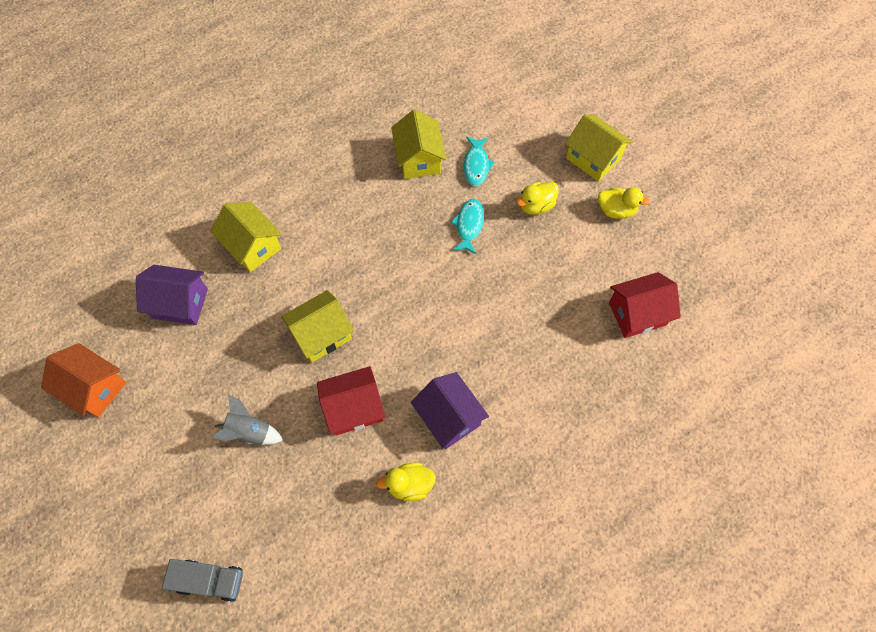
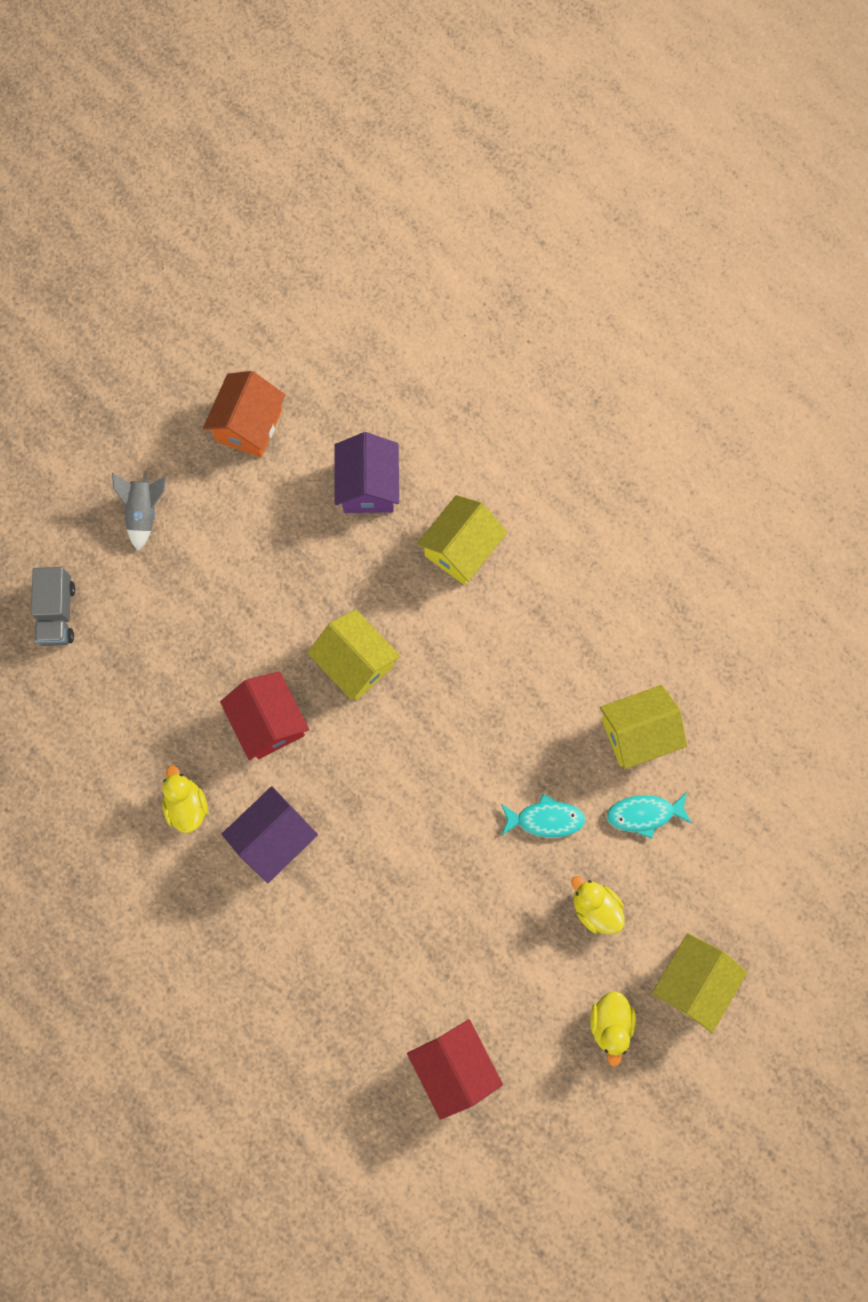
camera: 80 degrees right, 10 degrees up
(249, 431) = (223, 610): grey rocket -> grey rocket (144, 513)

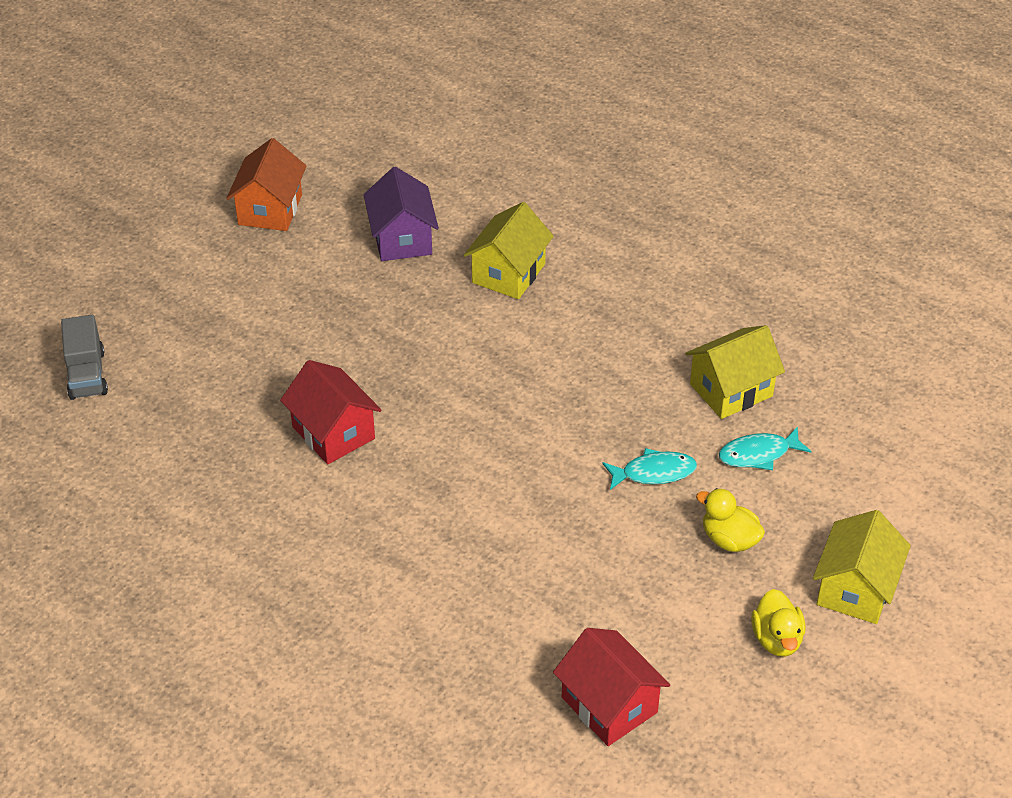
camera: 10 degrees left, 30 degrees down
(144, 513) = (171, 286): grey rocket -> none
(187, 805) = (254, 514): yellow duck -> none
(274, 837) = (357, 529): purple house -> none
(356, 662) = (418, 373): yellow house -> none

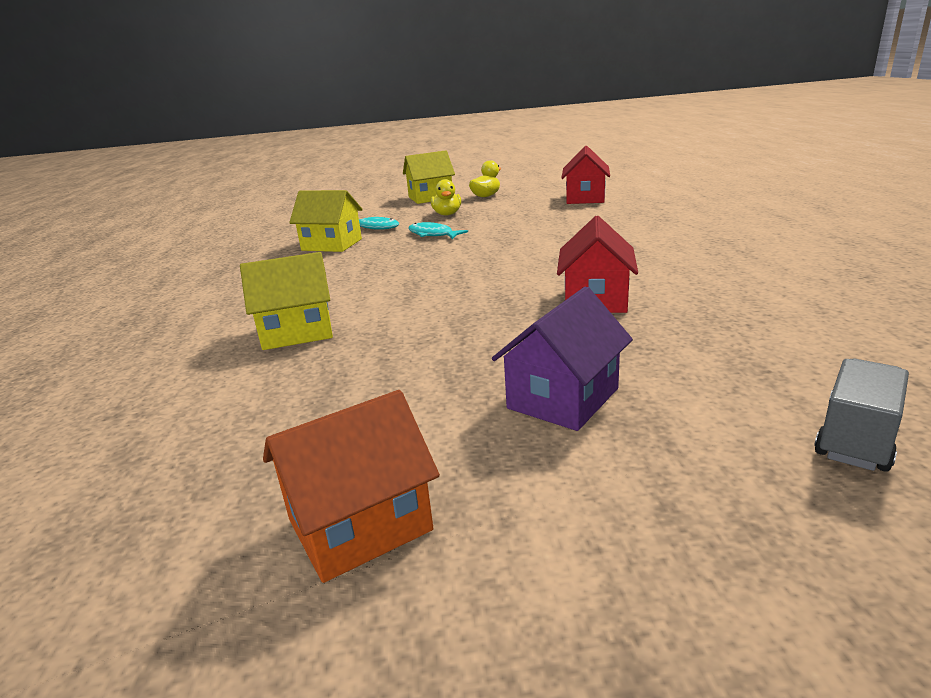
camera: 130 degrees left, 20 degrees down
(402, 239) = (306, 397): purple house -> purple house (563, 398)

